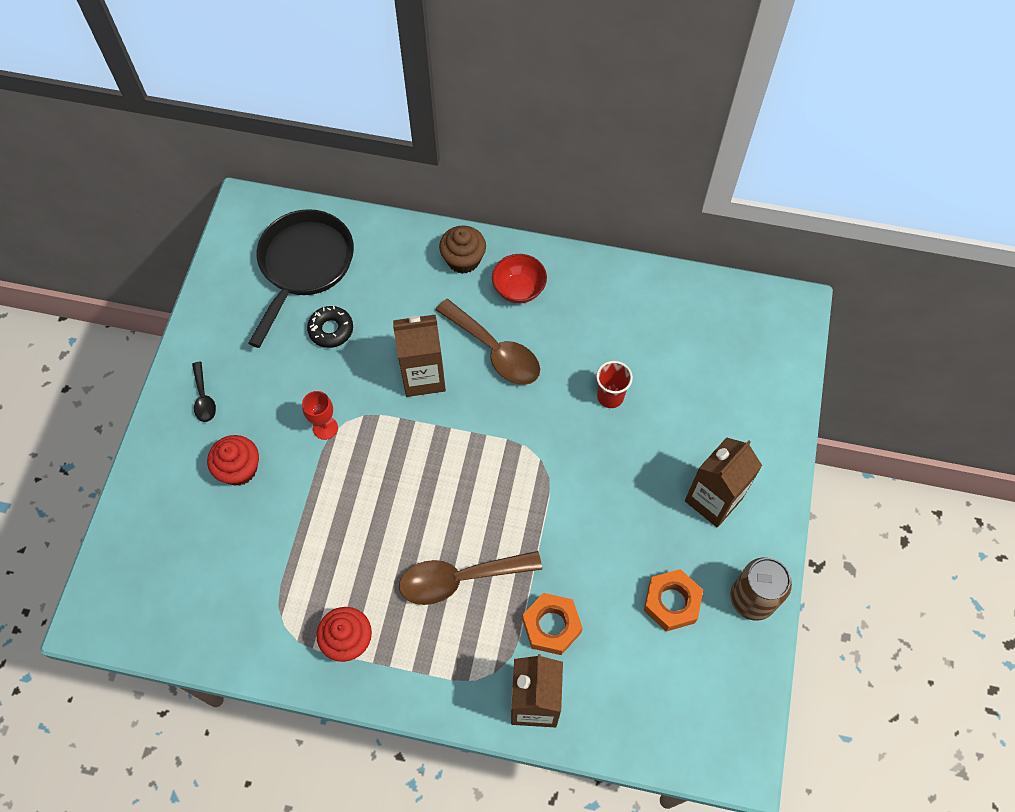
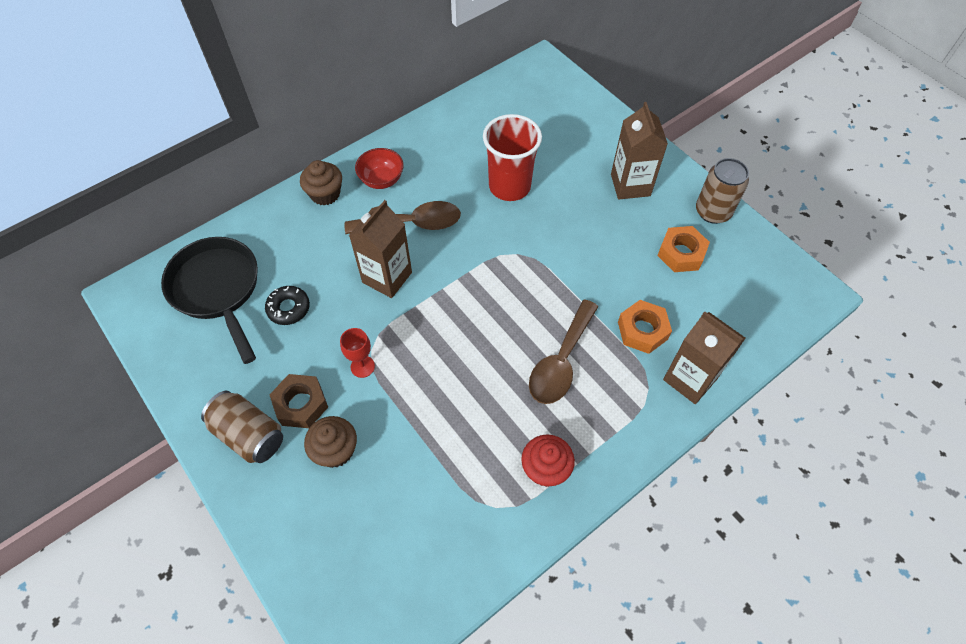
camera: 50 degrees left, 5 degrees down
(204, 398) = (249, 435): black spoon -> brown can
(239, 469) = (335, 450): red cupcake -> brown cupcake
(257, 412) = (301, 404): none -> brown nut
(610, 396) = (509, 186): red cup -> red cup, size x1.85

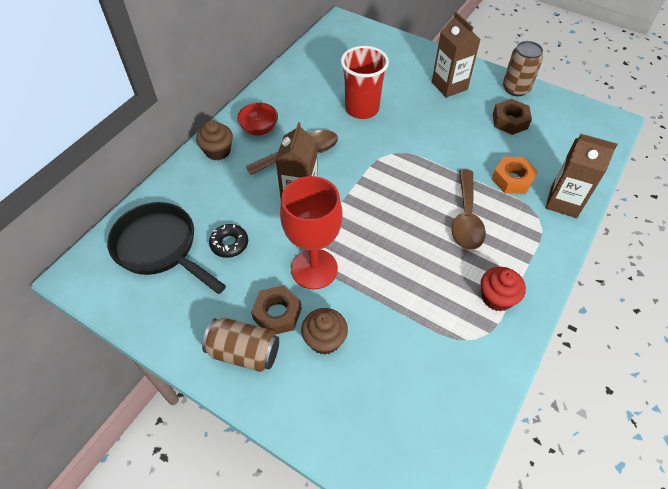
camera: 20 degrees left, 5 degrees down
(362, 366) = (314, 269): red goblet -> red goblet, size x2.23
(681, 253) = (510, 121): orange nut -> brown nut

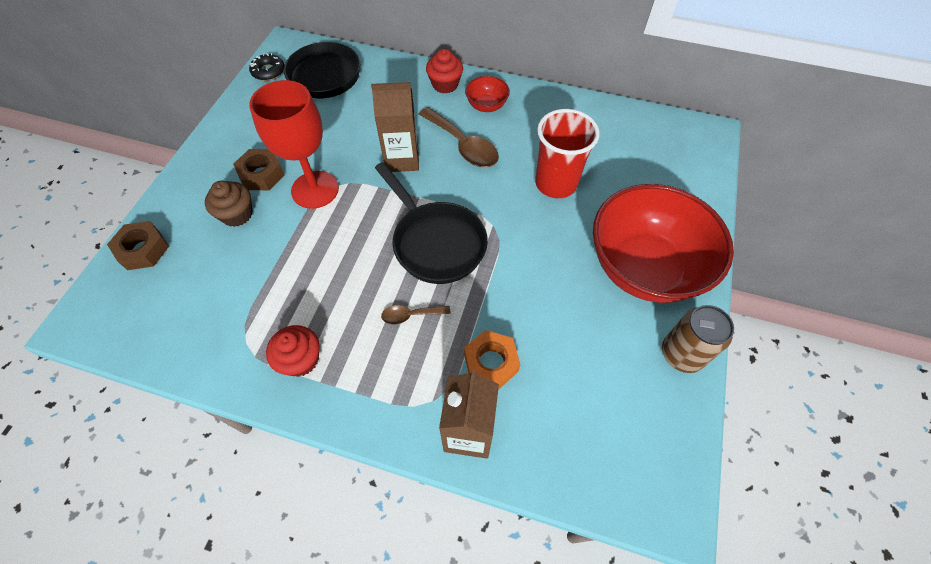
camera: 75 degrees right, 5 degrees up
(218, 151) = (445, 84): brown cupcake -> red cupcake
(229, 244) = (333, 123): black donut -> black donut (268, 71)
(244, 352) = (221, 162): brown can -> none
(400, 191) = (435, 243): none -> black pan
(449, 86) = (644, 268): brown carton -> red bowl
(466, 218) = (410, 315): brown spoon -> brown spoon, size x0.52
(510, 121) = (605, 351): brown nut -> brown nut (143, 250)

